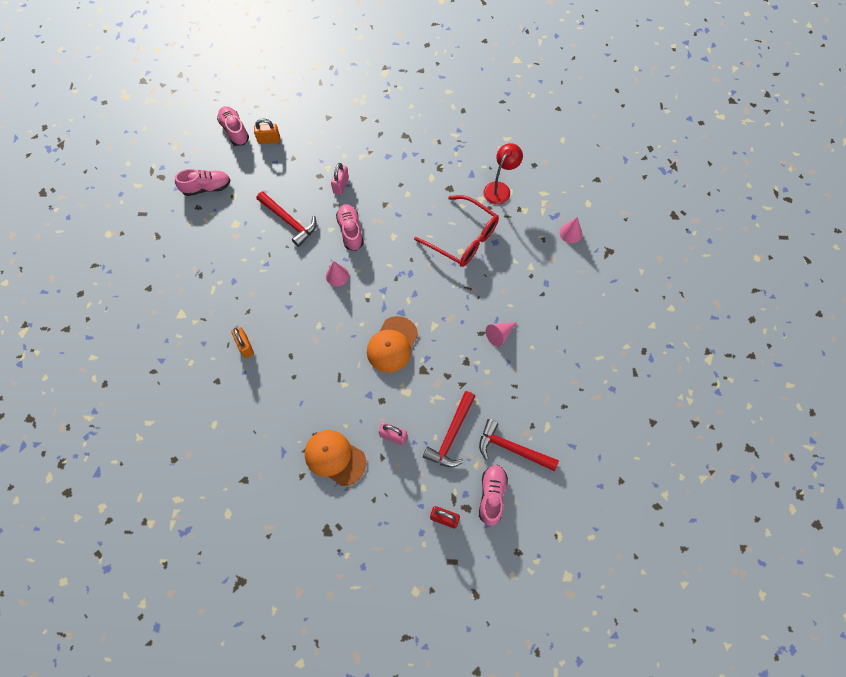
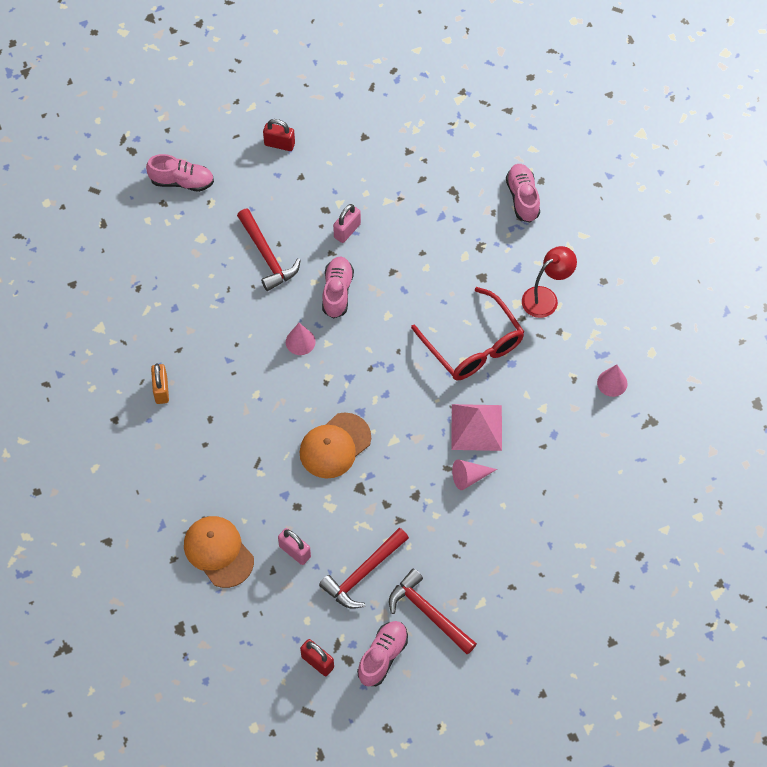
camera: 20 degrees right, 5 degrees down
(234, 130) = (241, 118): pink shoe -> pink shoe (522, 198)
(269, 140) = (279, 144): orange padlock -> red padlock
(489, 296) = (476, 427): none -> pink pyramid

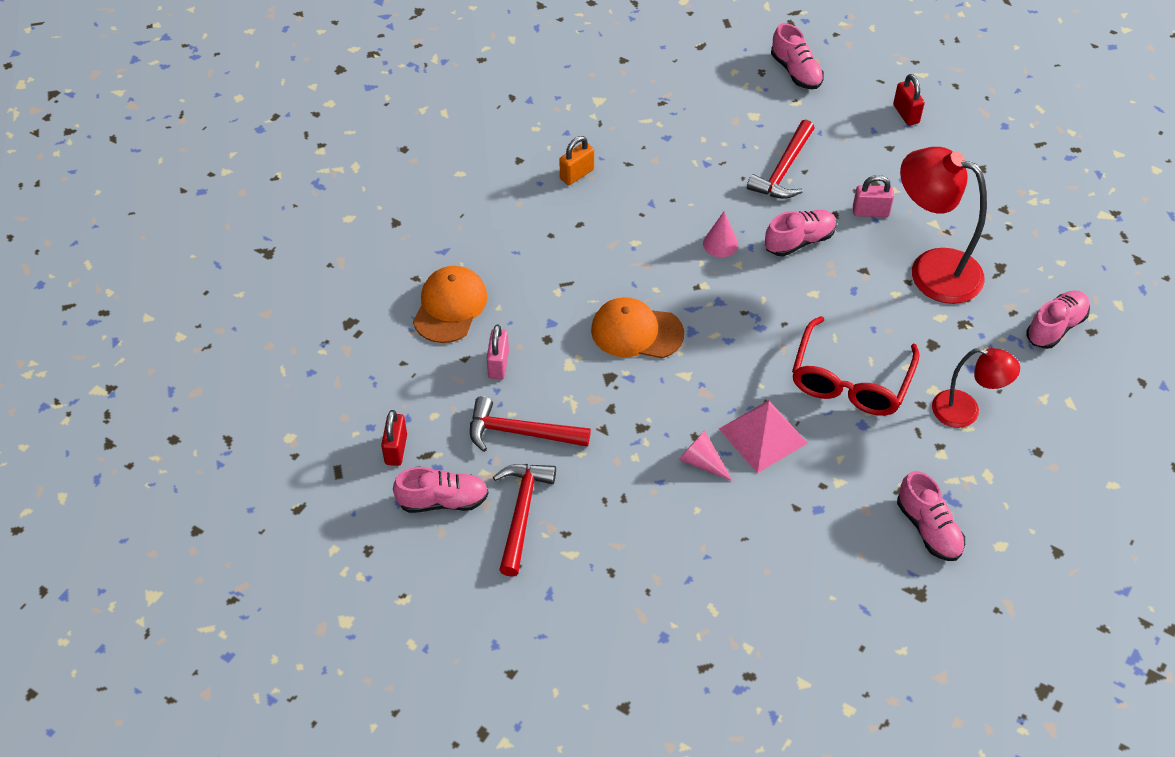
camera: 55 degrees right, 10 degrees down
(424, 232) = (931, 270): none -> red lamp
(612, 383) = (928, 528): pink cone -> pink shoe

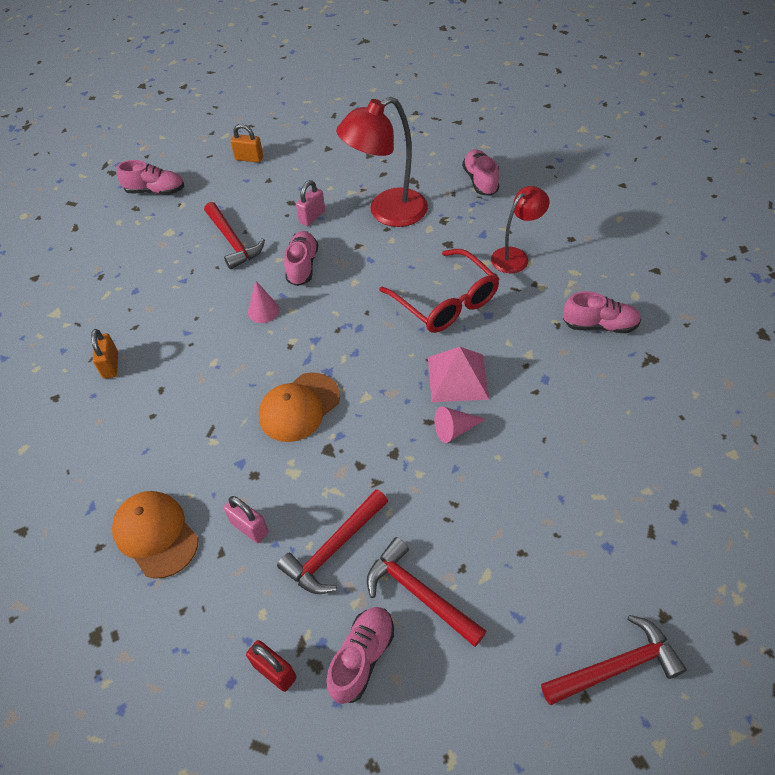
camera: 55 degrees left, 0 degrees up
(552, 686) = (616, 667): none -> red hammer
(906, 114) = (249, 158): red padlock -> orange padlock

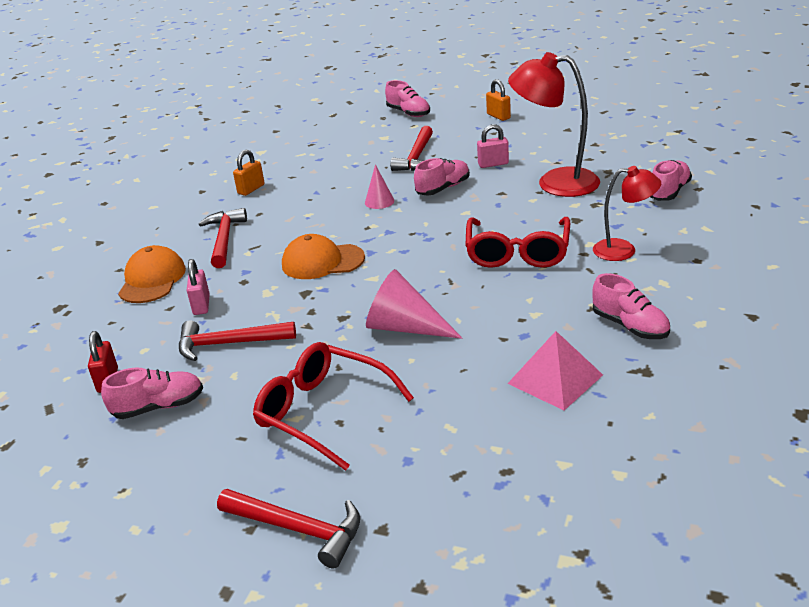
camera: 45 degrees right, 20 degrees down
(419, 594) = (240, 399): red hammer -> red hammer (224, 239)
(455, 429) = (405, 327): pink cone -> pink cone, size x1.73
(457, 377) = (455, 299): pink pyramid -> pink pyramid (555, 379)
(498, 554) = (323, 412): none -> red glasses

